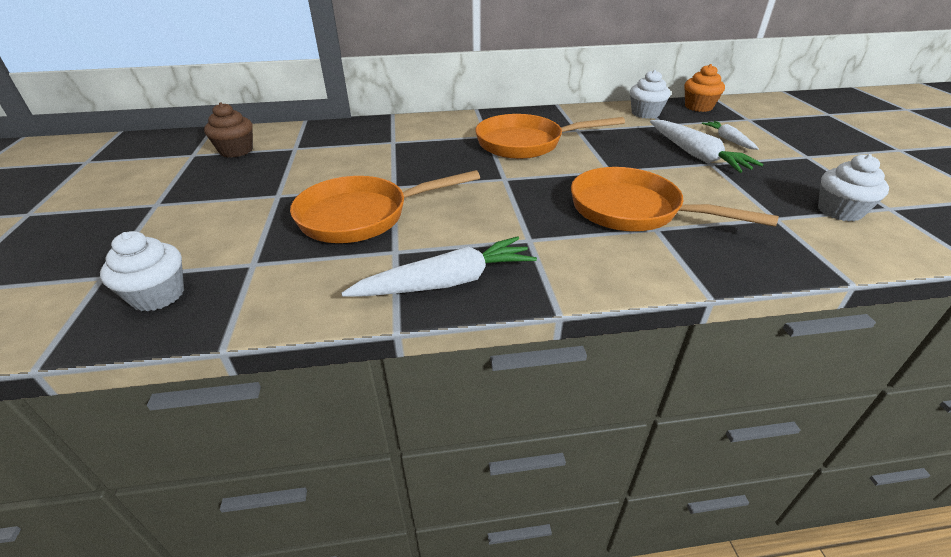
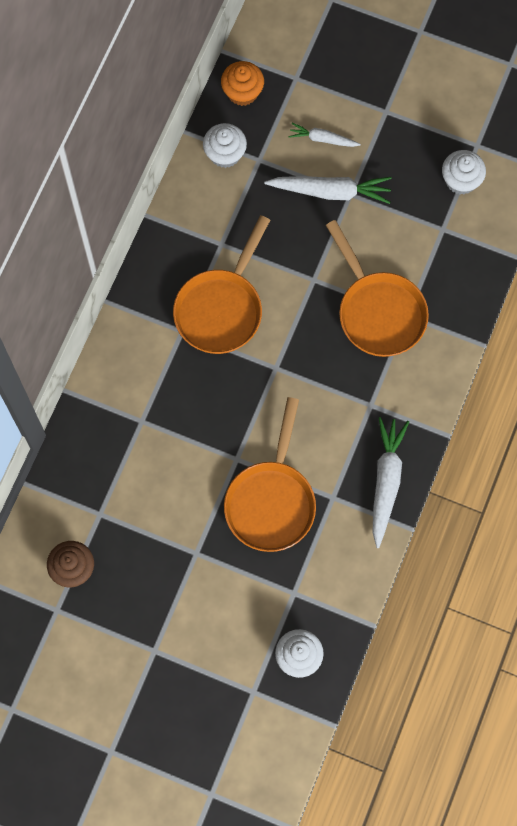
camera: 60 degrees left, 35 degrees up
(633, 210) = (378, 311): orange pan -> orange pan turned 90 degrees counterclockwise

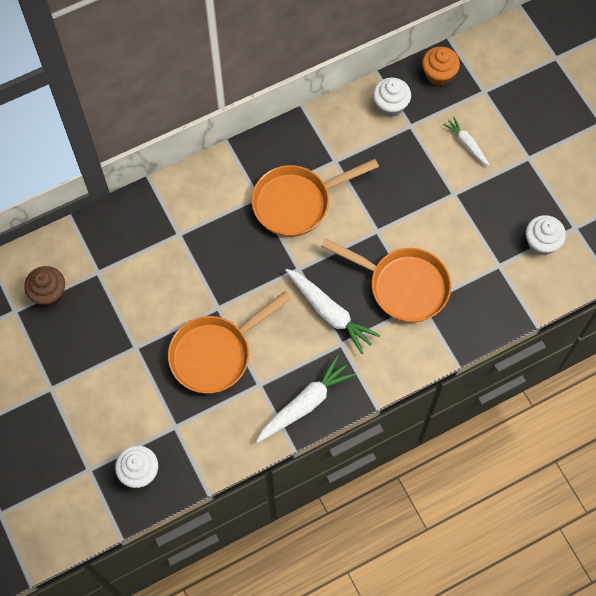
camera: 40 degrees right, 5 degrees down
(330, 191) = (441, 182): white carrot -> white carrot (330, 313)
(378, 311) = (403, 286): orange pan -> orange pan turned 75 degrees counterclockwise

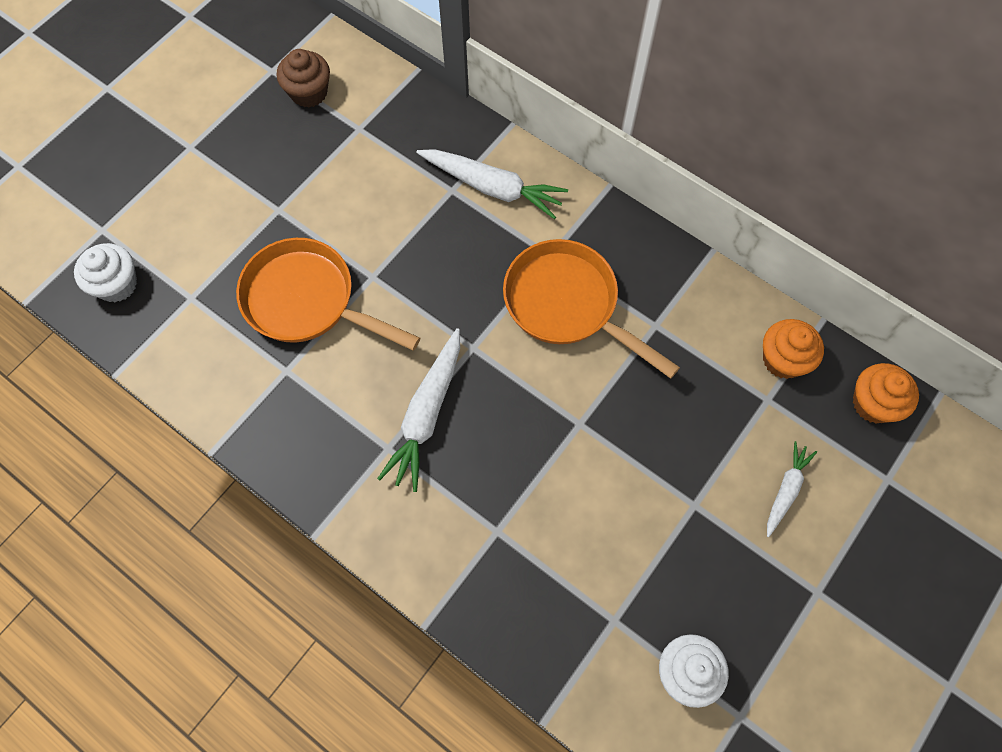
camera: 65 degrees right, 0 degrees up
(305, 403) = (281, 438): white carrot -> white carrot (492, 187)
(390, 105) = (783, 359): white cupcake -> orange cupcake
(403, 286) = (513, 494): orange pan -> none

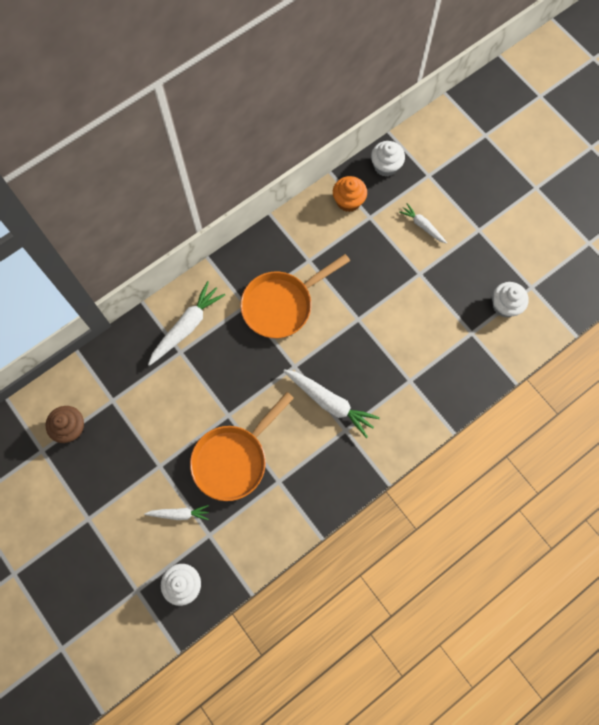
camera: 75 degrees left, 5 degrees up
(214, 252) = (179, 514): none -> white carrot
(873, 403) = (385, 166): orange cupcake -> white cupcake

